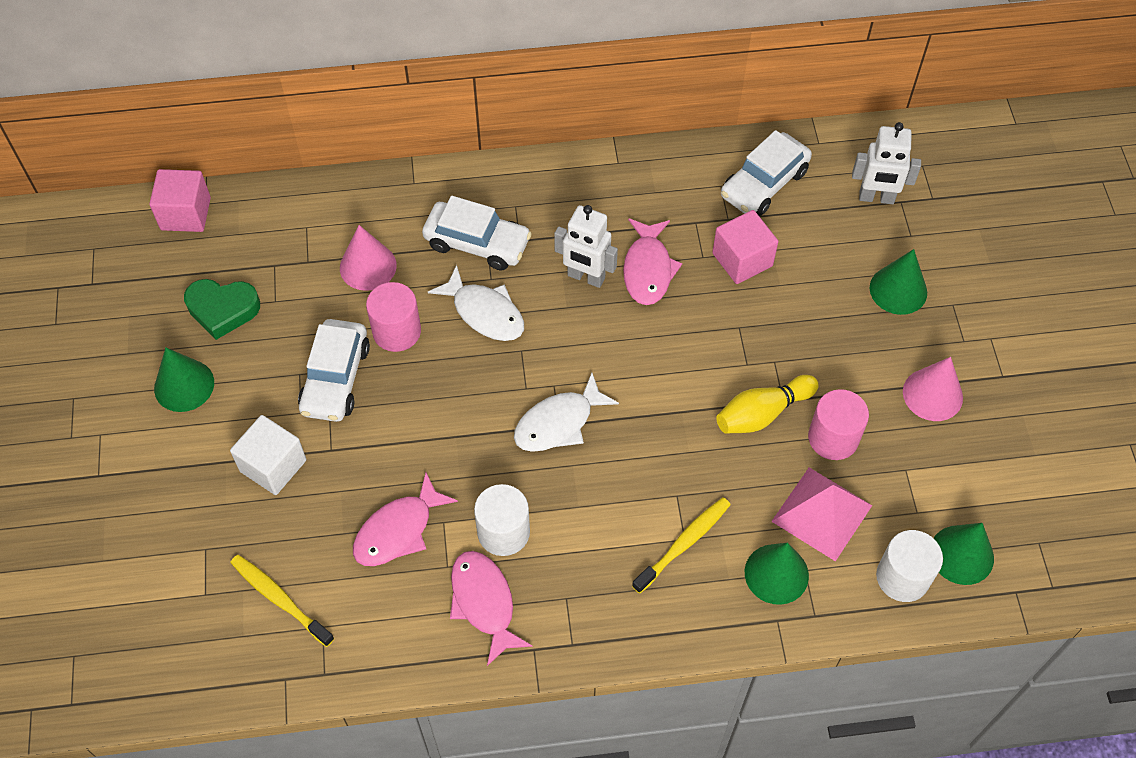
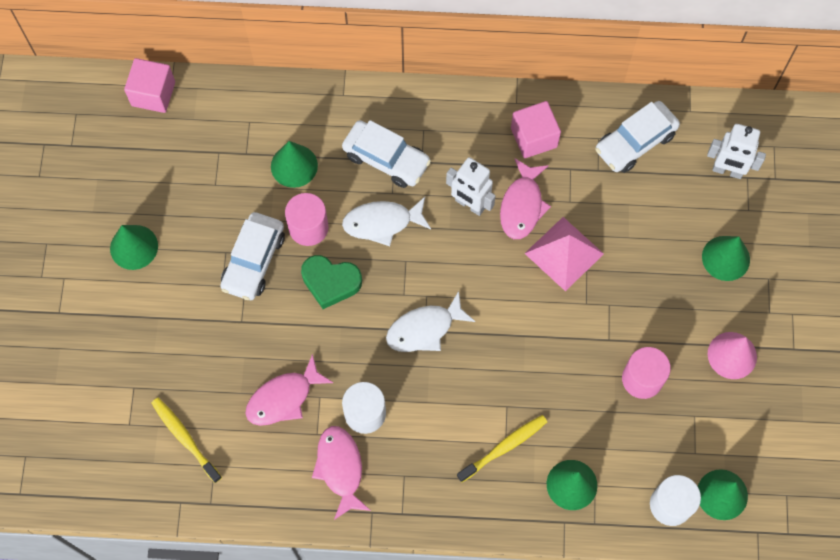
camera: 10 degrees right, 10 degrees up
(222, 310) = (172, 185): green heart -> green heart (330, 282)
(273, 466) = (194, 327): white cube -> none
(368, 266) = (294, 166): pink cone -> green cone
(485, 312) = (382, 223): white fish -> white fish turned 120 degrees clockwise
(742, 259) = (602, 209): pink cube -> pink cube (534, 137)
(762, 413) = (589, 348): yellow bowling pin -> none
(822, 513) = (618, 441): pink pyramid -> pink pyramid (564, 253)

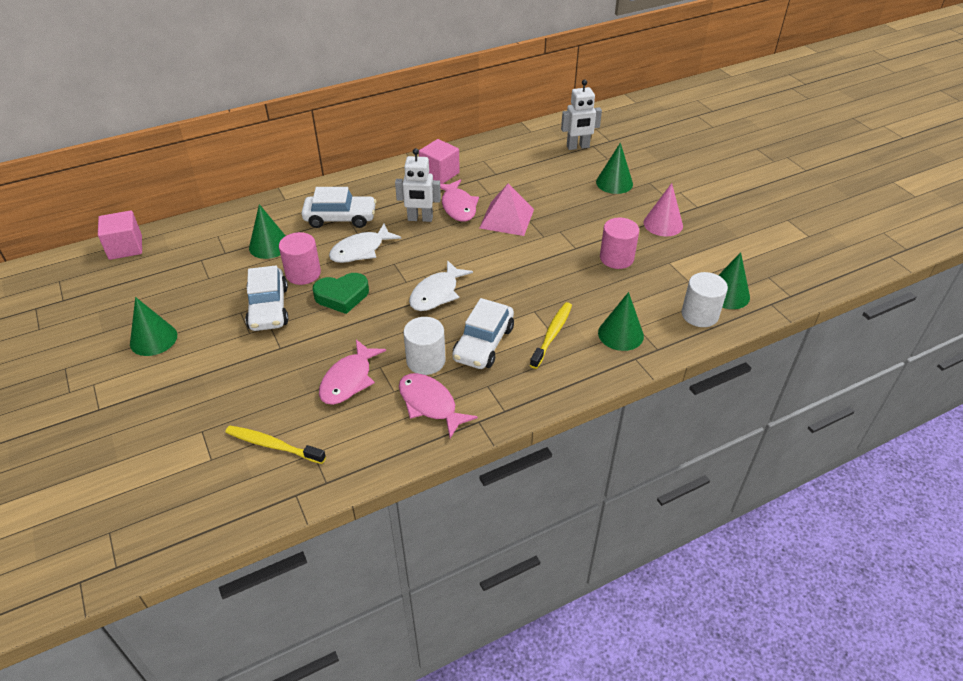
camera: 30 degrees left, 25 degrees down
(635, 142) = (509, 154): white car -> white car (483, 343)

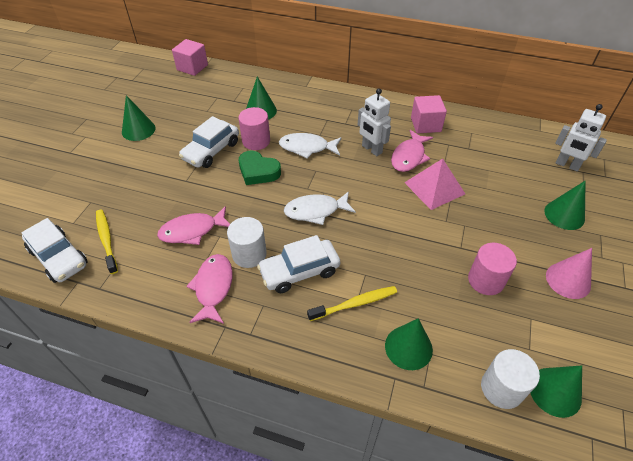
camera: 45 degrees right, 5 degrees up
(340, 218) = (322, 118): white car -> white car (59, 257)

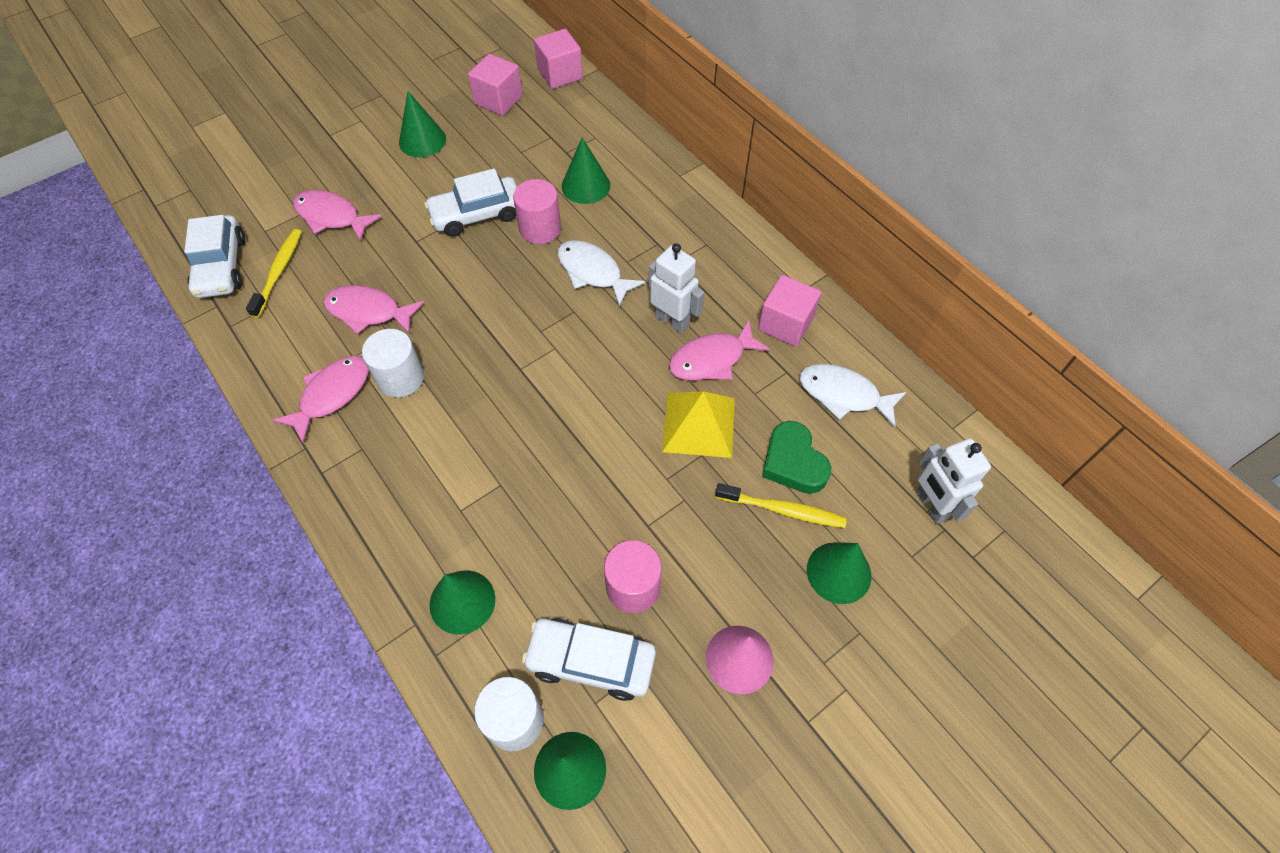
camera: 35 degrees right, 10 degrees up
(115, 193) = (331, 217): none -> pink fish
(167, 92) = (498, 100): none -> pink cube
(258, 171) = (504, 274): green heart -> green heart (793, 462)
(299, 271) = (433, 434): white car -> white car (591, 662)
(315, 211) = (521, 367): white fish -> white fish (843, 395)
(355, 303) = (455, 512): yellow toothbrush -> yellow toothbrush (783, 510)
(371, 149) = (672, 321): white robot -> white robot turned 135 degrees clockwise
(434, 188) = (699, 424): pink pyramid -> yellow pyramid

